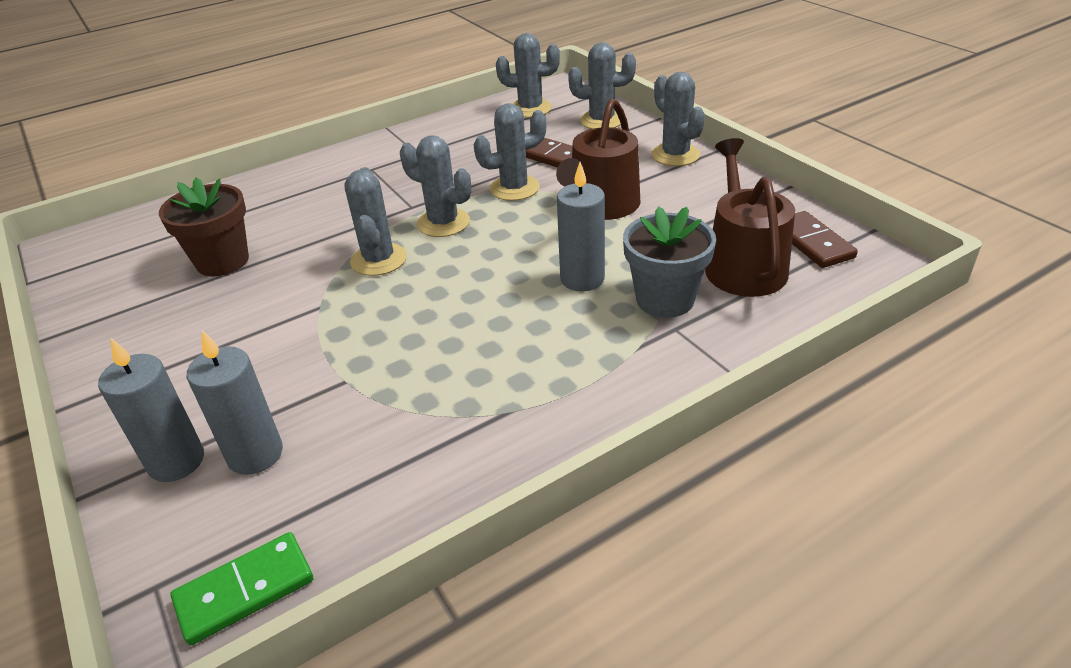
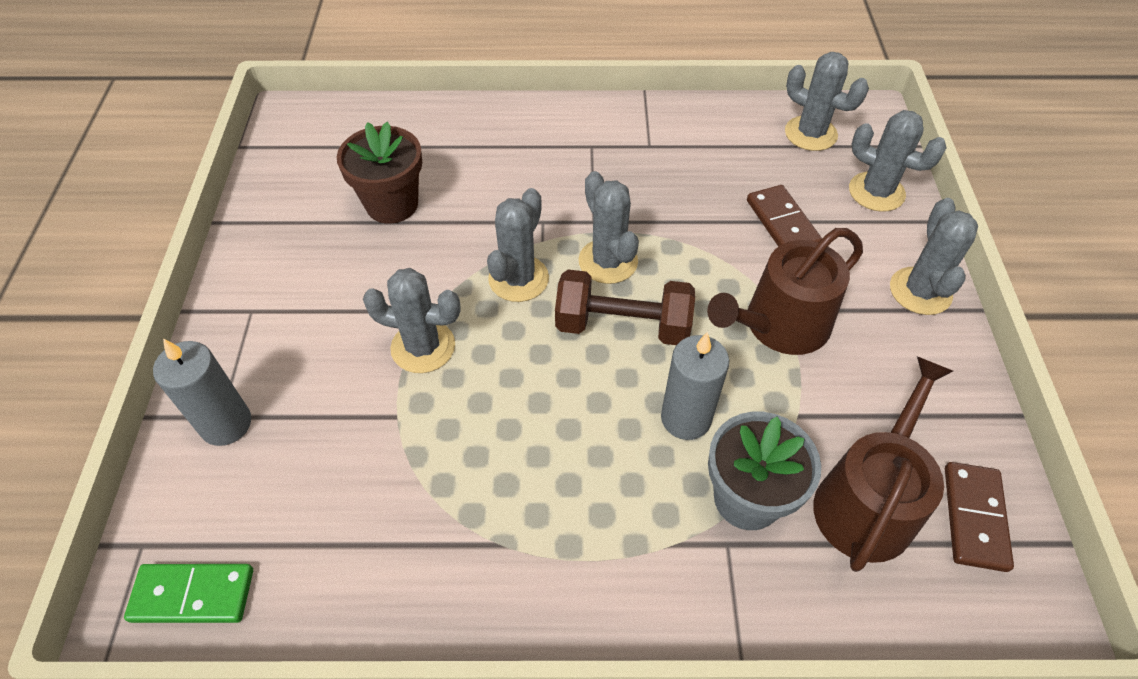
camera: 30 degrees right, 15 degrees up
(255, 454) = (282, 455): grey candle -> none
(488, 251) = (622, 325): none -> brown dumbbell
(514, 188) = (709, 249): grey cactus -> grey cactus (423, 347)

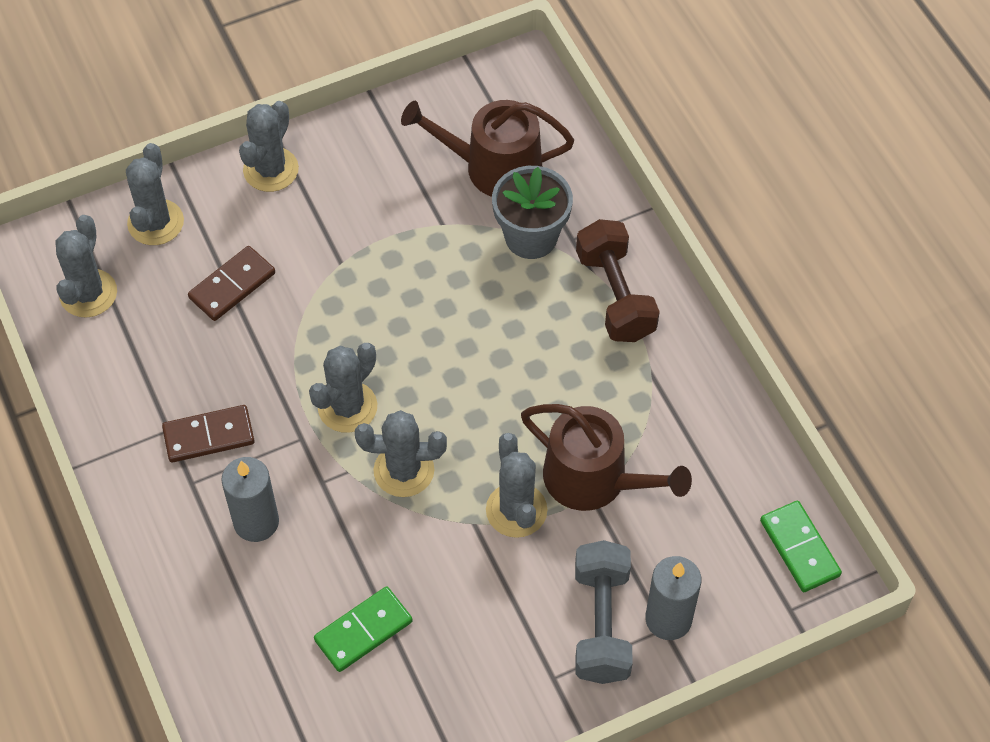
camera: 115 degrees left, 5 degrees up
(266, 367) = (601, 623): none -> grey dumbbell
(392, 204) = (363, 631): brown flower pot -> green domino
(622, 325) = (415, 368): brown dumbbell -> brown dumbbell (615, 295)
(686, 418) = (484, 294): grey candle -> grey candle (256, 522)
(779, 325) = (358, 257): brown watering can -> brown watering can (594, 479)
(920, 291) = (271, 170): grey cactus -> grey cactus turned 45 degrees counterclockwise
(975, 517) = (473, 107): brown domino -> brown domino (209, 436)

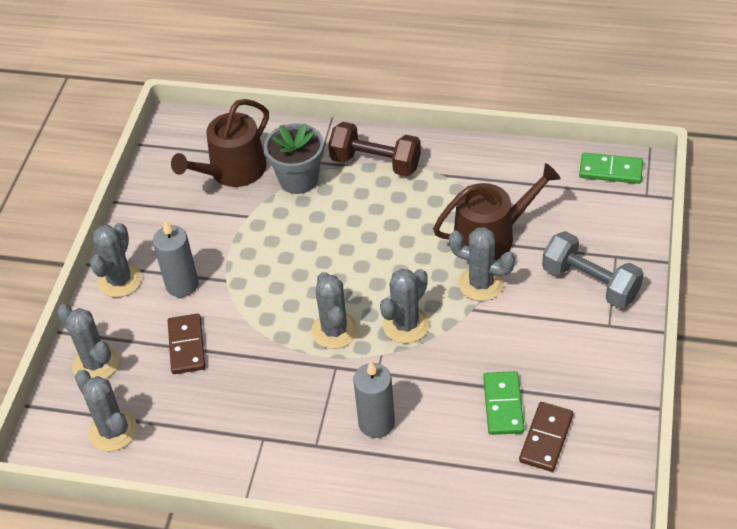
camera: 50 degrees left, 10 degrees down
(209, 436) = (288, 417): brown domino -> brown domino (546, 438)
(271, 170) = (120, 280): grey cactus -> grey cactus turned 45 degrees clockwise
(668, 619) = (611, 251): grey candle -> grey candle (182, 285)

